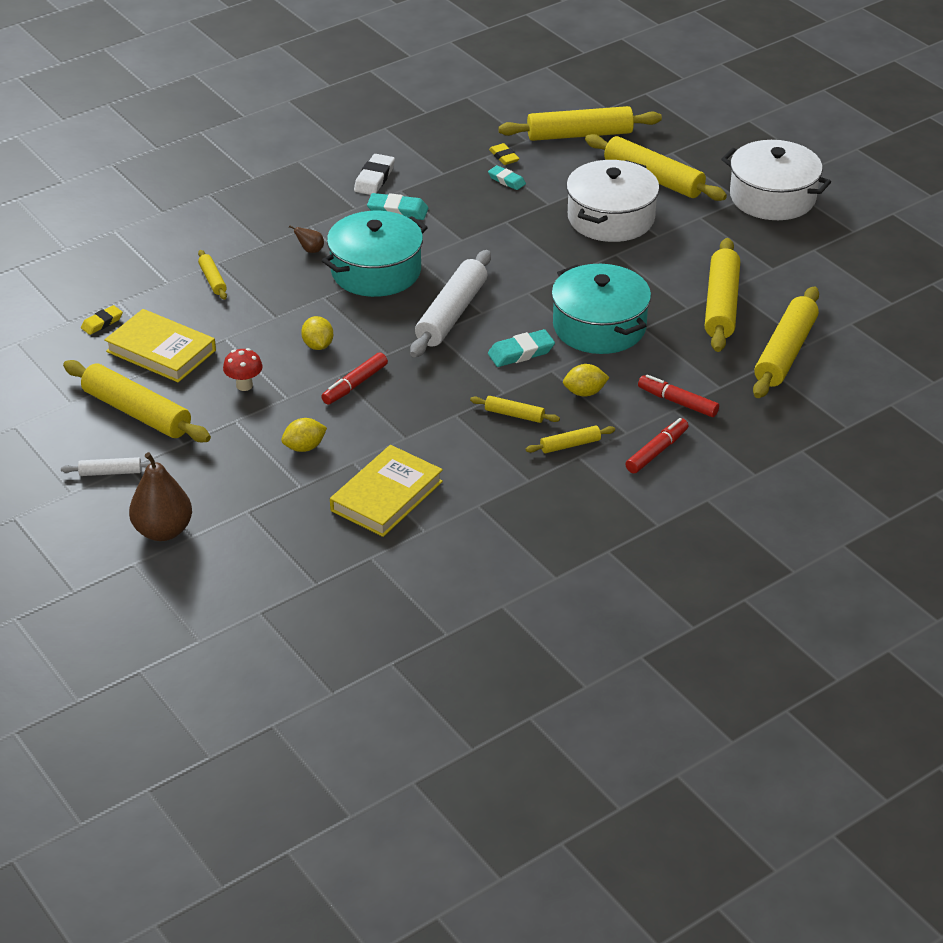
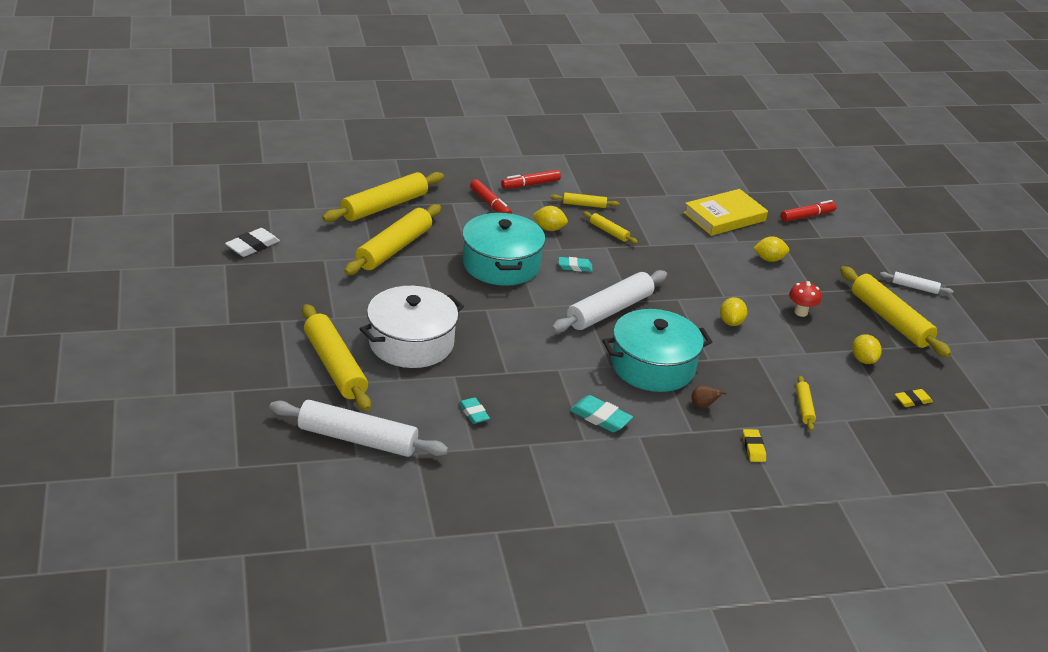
camera: 160 degrees left, 5 degrees down
(161, 351) = (863, 360): yellow book -> yellow lemon
(163, 531) = (881, 244): brown pear -> none
(355, 385) = (714, 286): red marker -> red marker (807, 216)
(374, 179) = (603, 462): white eraser -> white eraser (252, 246)
(504, 157) = (455, 441): yellow eraser -> yellow eraser (753, 448)
(521, 352) = (575, 267): turquoise eraser -> turquoise eraser, size x0.66
(580, 135) = (357, 439): yellow rolling pin -> white rolling pin
(772, 197) = (252, 312): white pot -> none

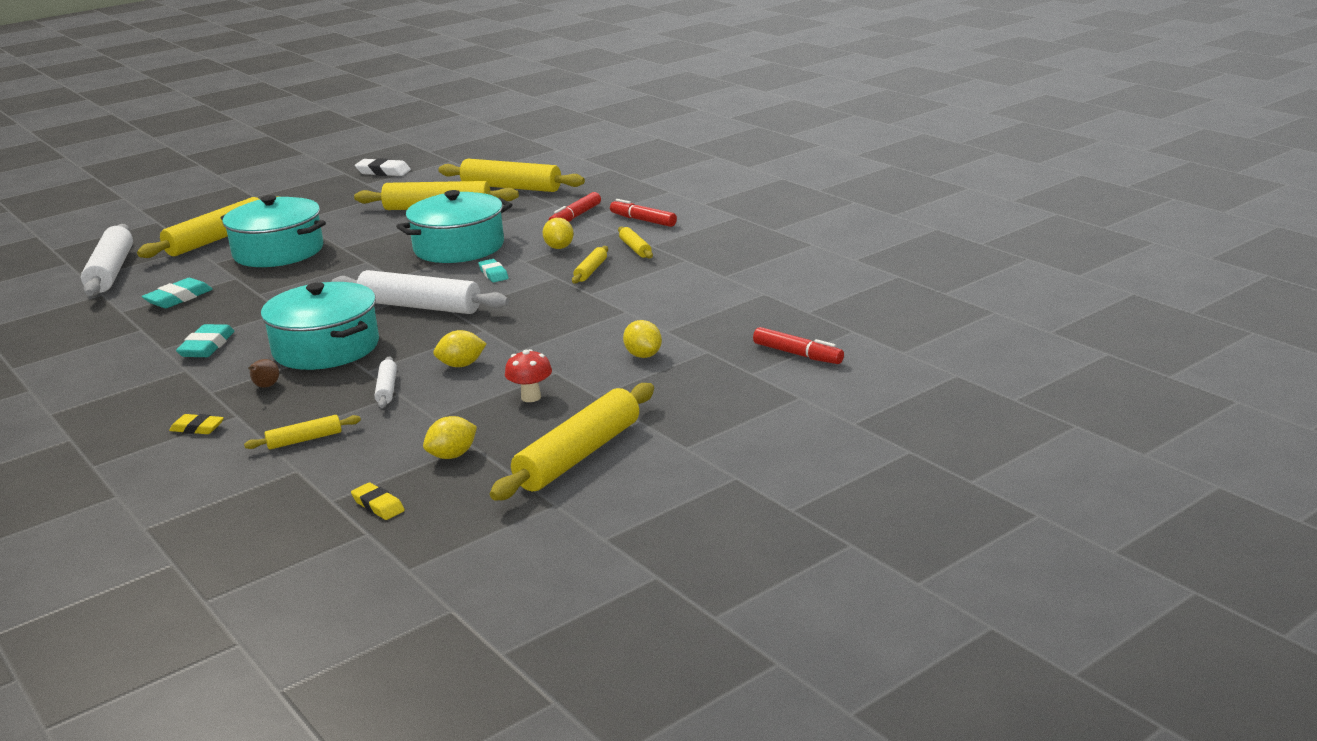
camera: 70 degrees right, 10 degrees down
(411, 343) = (278, 251): white pot -> turquoise pot
(474, 413) = (178, 298): turquoise eraser -> turquoise eraser, size x1.51
(724, 217) = (717, 312): yellow book -> none
(753, 448) = (197, 428): yellow eraser -> yellow eraser turned 45 degrees clockwise
(914, 287) = (696, 457): white rolling pin -> white rolling pin (387, 389)

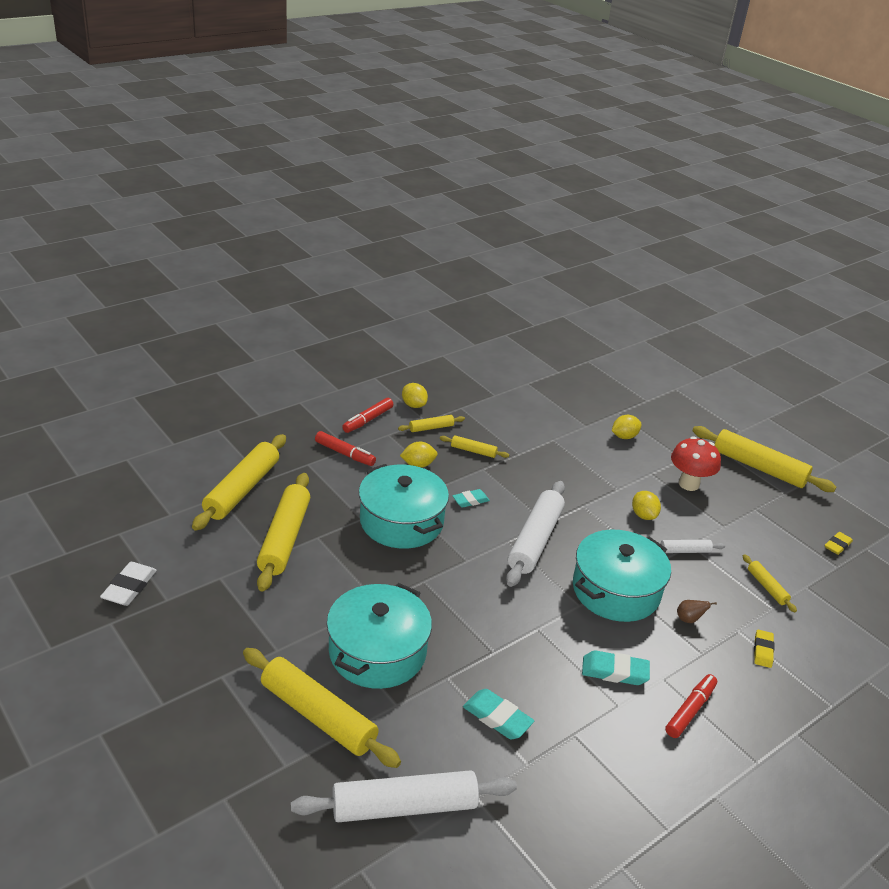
camera: 95 degrees left, 10 degrees up
(452, 455) = (771, 517): yellow lemon -> yellow lemon (413, 405)
(531, 397) = (688, 484): red mushroom -> red mushroom, size x1.56
(798, 354) = (620, 382): red marker -> red marker (690, 710)

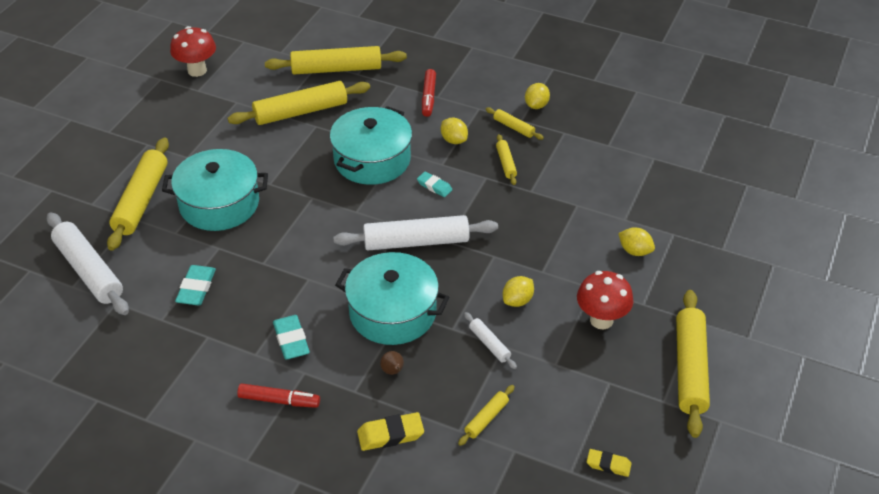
camera: 65 degrees right, 10 degrees up
(129, 587) = (197, 70): white eraser -> red mushroom
(368, 420) = (486, 90): red marker -> none
(763, 651) = (390, 434): yellow eraser -> yellow eraser, size x1.51

